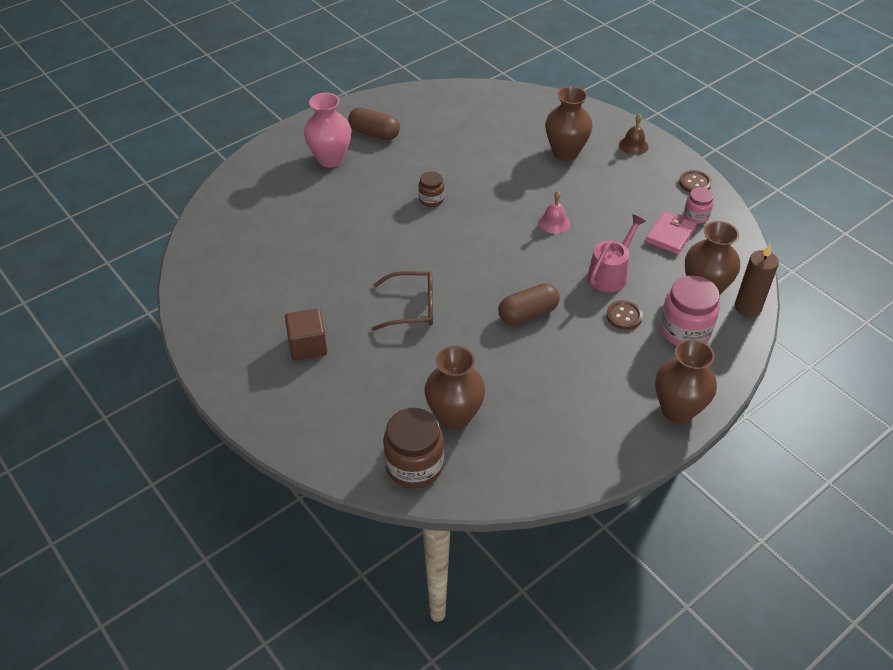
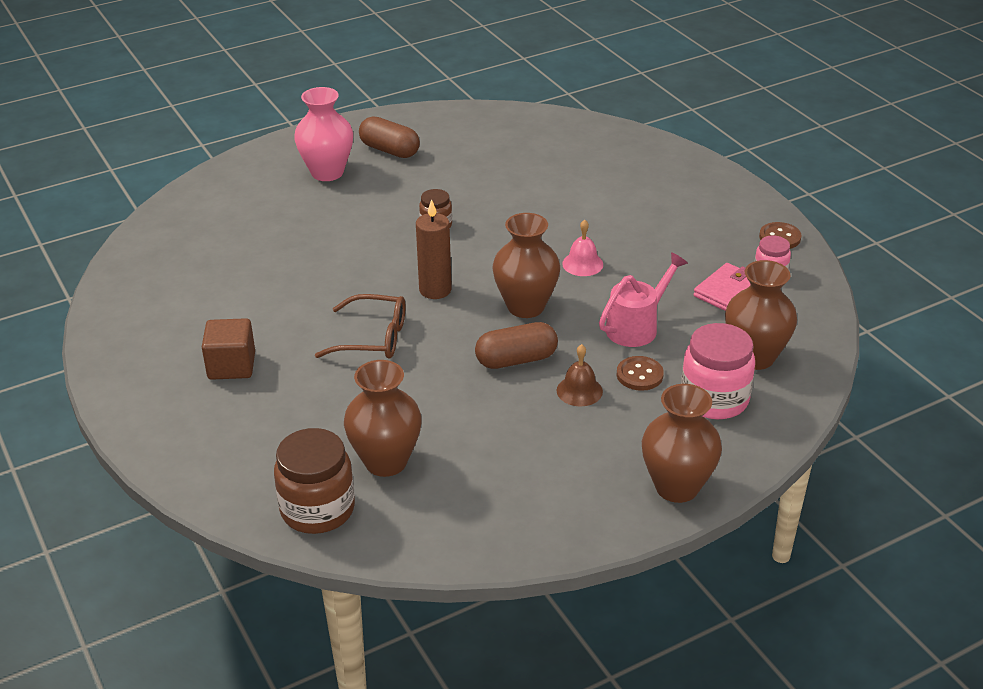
camera: 10 degrees right, 10 degrees down
(565, 152) = (622, 190): brown vase -> brown vase (525, 306)
(633, 145) = (712, 190): brown bell -> brown bell (579, 391)
(747, 307) = (807, 382): brown candle -> brown candle (435, 290)

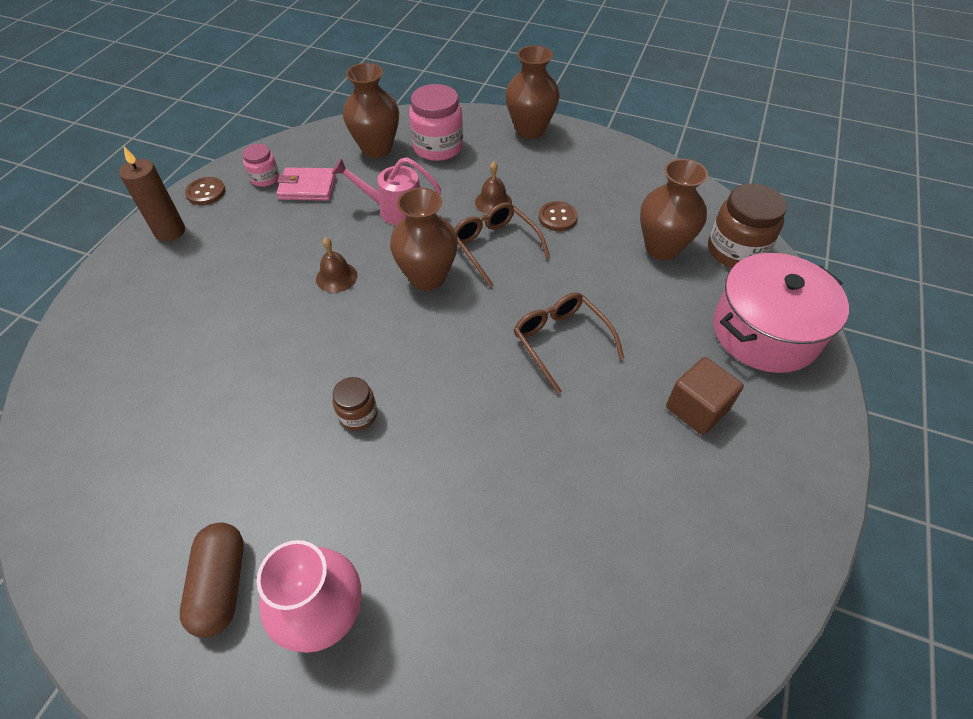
camera: 130 degrees left, 15 degrees up
(227, 453) = (765, 332): none -> pink pot
(435, 290) = (460, 345): brown candle -> brown candle (170, 231)
(516, 360) = (495, 247): brown capsule -> brown glasses
(582, 264) = (336, 277): pink bell -> brown bell
(639, 375) = (447, 185): brown button -> brown button (557, 217)

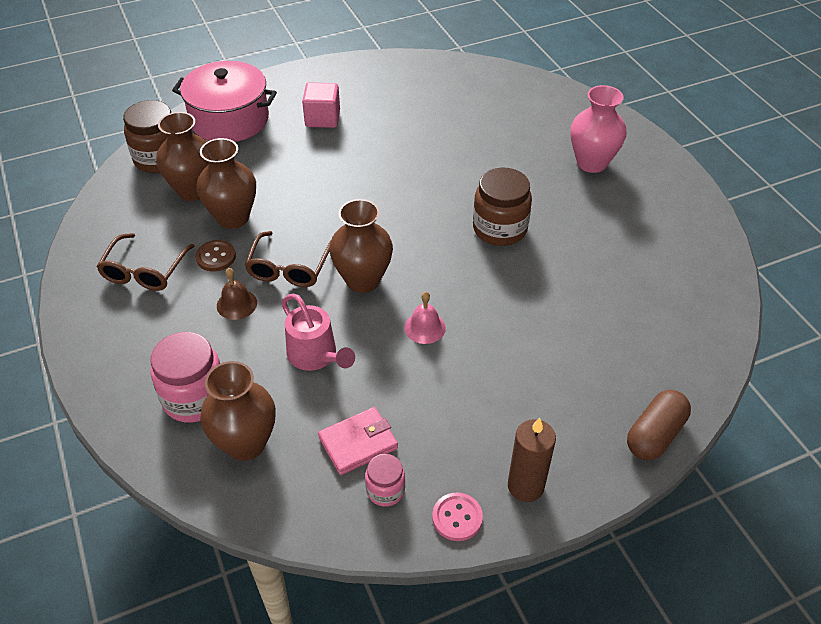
camera: 135 degrees left, 5 degrees down
(206, 192) = (457, 518): brown button -> pink button
(221, 584) = (635, 203): brown capsule -> brown capsule (655, 435)
(307, 187) = (358, 443): pink wallet -> pink wallet turned 75 degrees counterclockwise
(336, 277) = (425, 327): brown bell -> pink bell
(358, 415) = (499, 229): brown jar -> brown jar, size x1.81
(530, 130) = (97, 352): brown vase -> brown vase (233, 217)
(561, 342) = (339, 186): brown glasses -> brown glasses (145, 271)
(697, 408) = (322, 118): brown cube -> pink cube

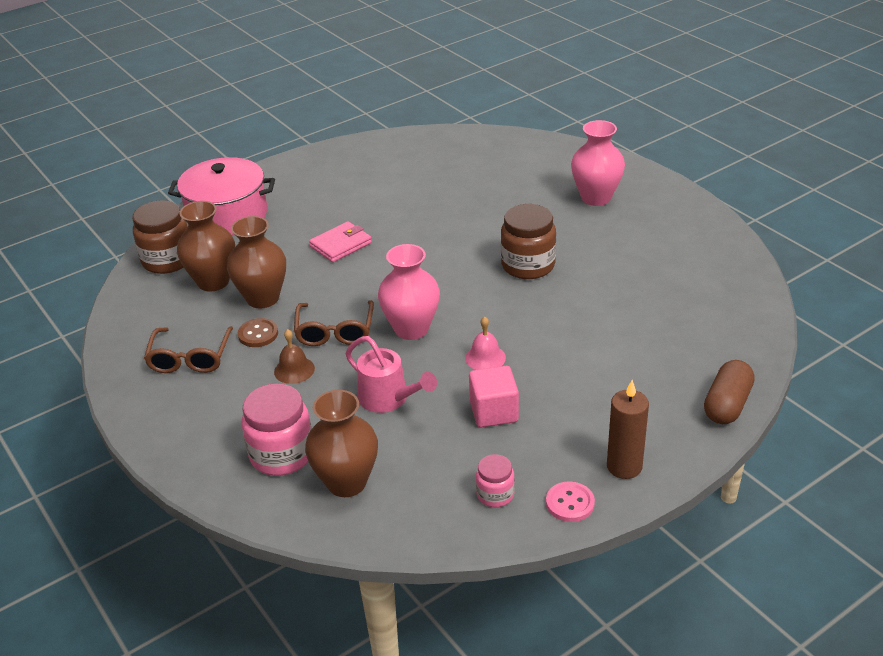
camera: 10 degrees left, 10 degrees down
(322, 118) = (321, 200): pink cube -> pink cube (494, 412)
(358, 443) = (455, 462): pink wallet -> pink wallet (341, 245)
(363, 280) = (411, 329): brown vase -> pink vase

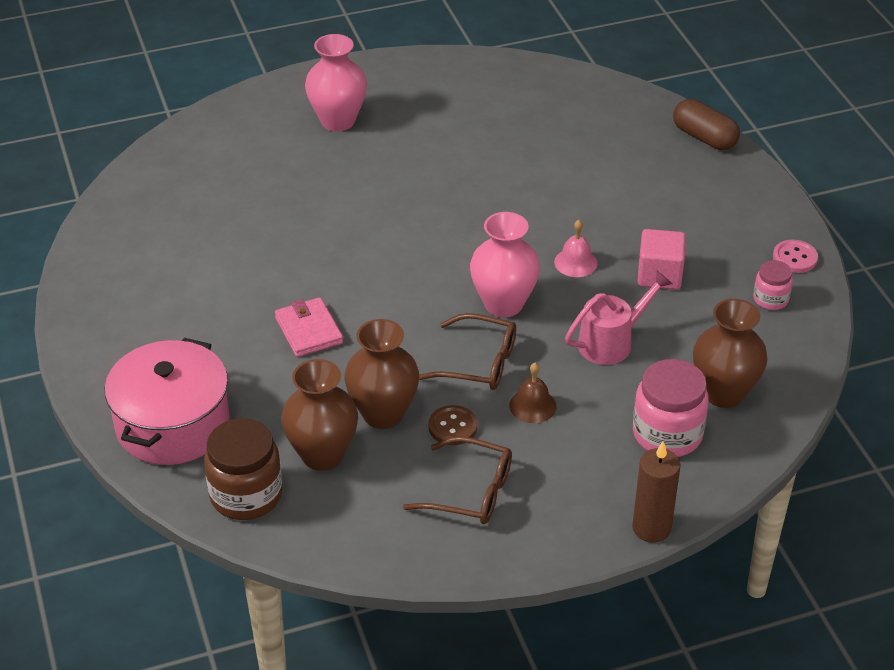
camera: 75 degrees left, 5 degrees up
(528, 265) = (435, 198): brown jar -> none
(624, 466) = (760, 215): brown candle -> brown candle (651, 528)

